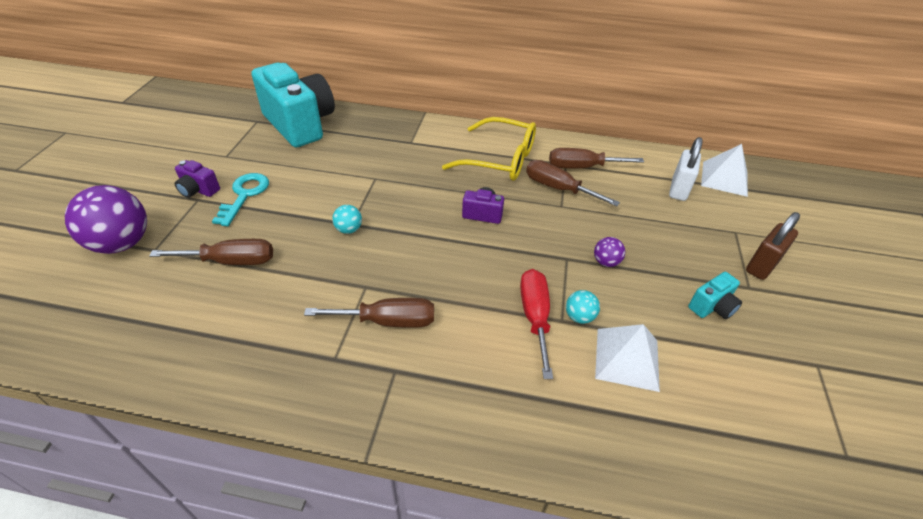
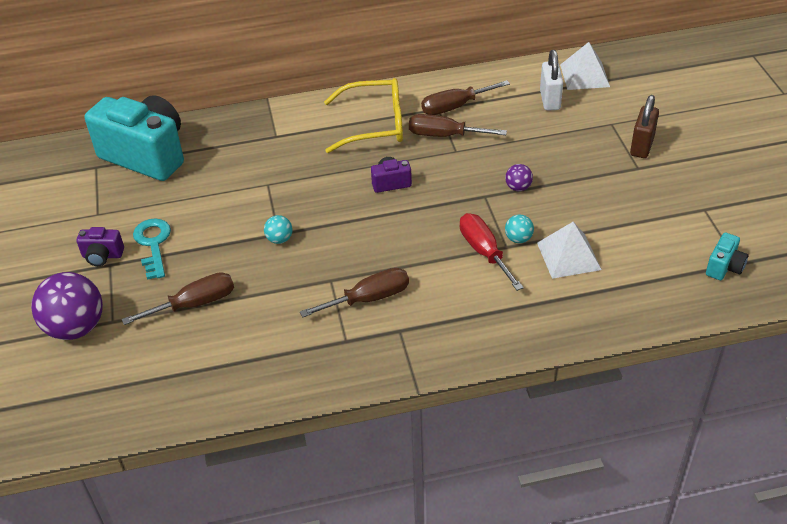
camera: 20 degrees left, 0 degrees up
(712, 307) = (615, 194): turquoise camera -> turquoise camera (724, 267)

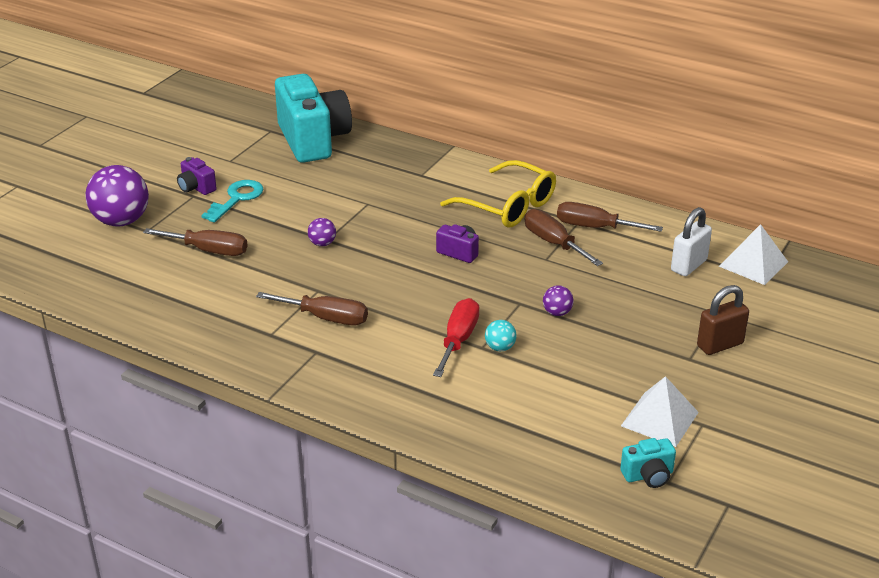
camera: 40 degrees right, 10 degrees down
(279, 239) = (322, 243): turquoise ball -> purple ball
(568, 256) = (522, 384): white pyramid -> white pyramid (659, 419)

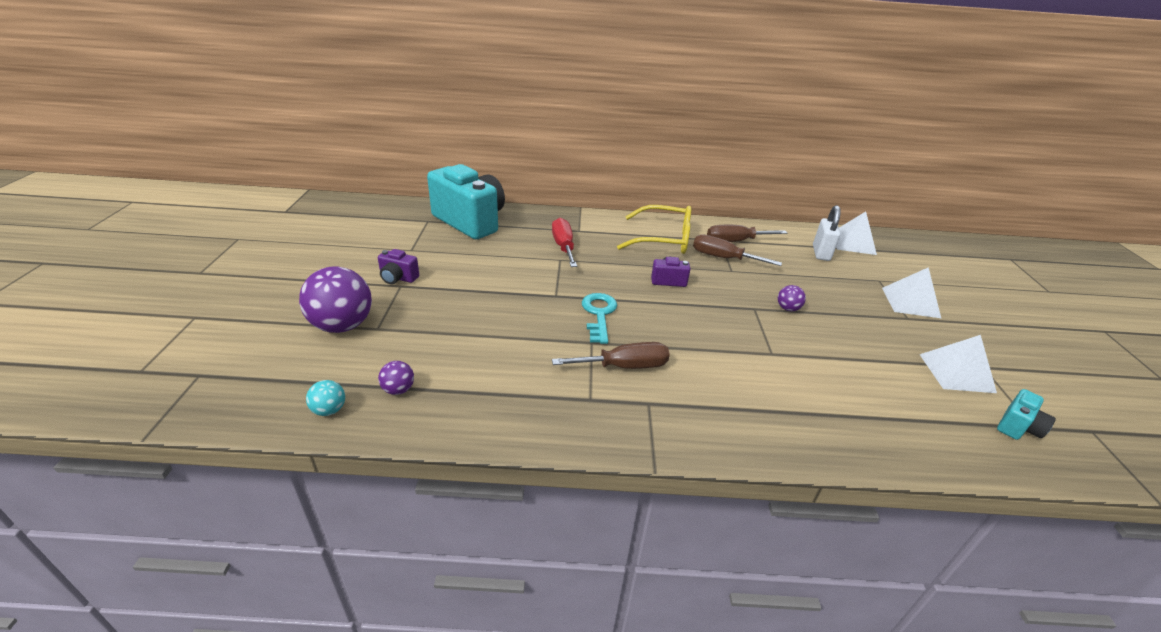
camera: 30 degrees left, 0 degrees up
(209, 250) = (457, 332): brown screwdriver -> none
(237, 199) = (445, 279): turquoise key -> turquoise key (599, 314)
(322, 243) = (555, 300): purple ball -> purple ball (398, 389)
(458, 340) = (749, 353): red screwdriver -> red screwdriver (563, 247)
(500, 347) = (785, 349): turquoise ball -> turquoise ball (329, 410)
(720, 345) = (910, 302): brown padlock -> white pyramid

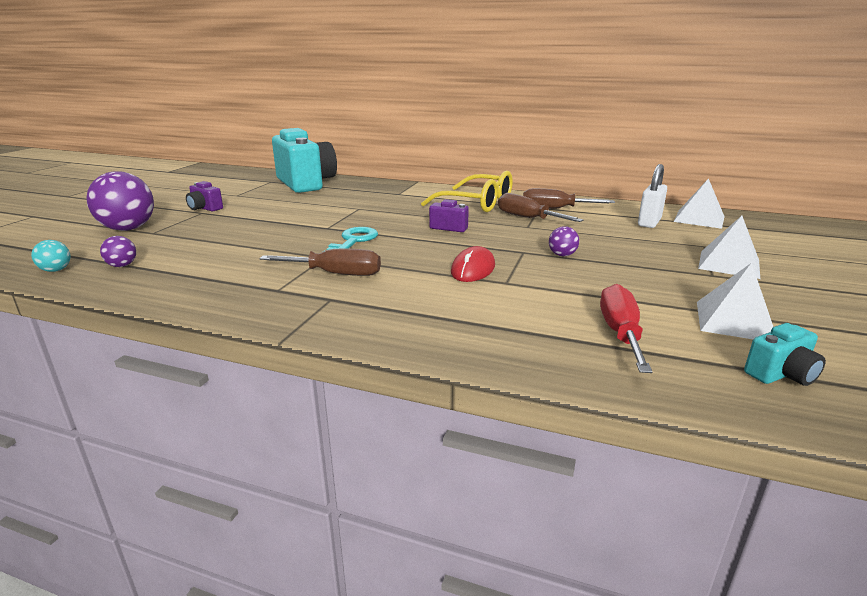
camera: 20 degrees right, 10 degrees down
(563, 247) = (371, 201): red screwdriver -> red screwdriver (620, 333)
(733, 339) = (473, 269): none -> red mouse

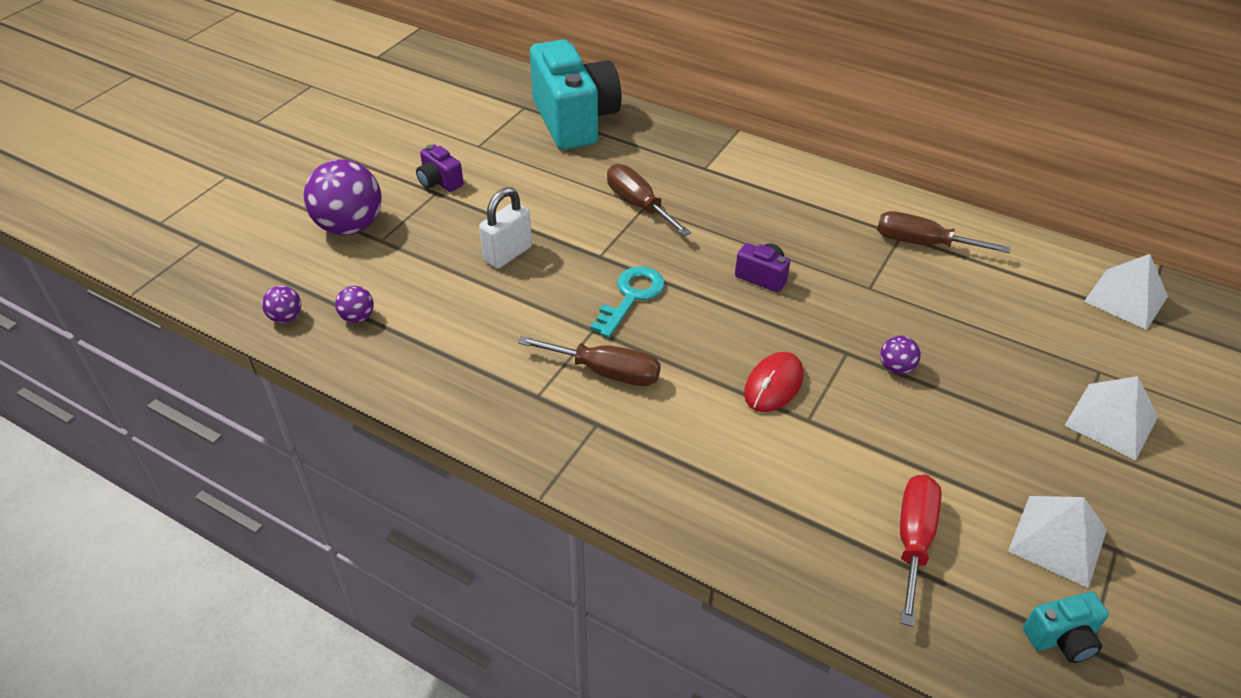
camera: 10 degrees right, 20 degrees up
(56, 270) = (286, 317): turquoise ball -> purple ball
(477, 203) = (813, 212): yellow glasses -> none
(527, 218) = (876, 265): brown screwdriver -> brown screwdriver (638, 204)
(649, 222) = (1047, 300): white padlock -> white padlock (508, 254)

